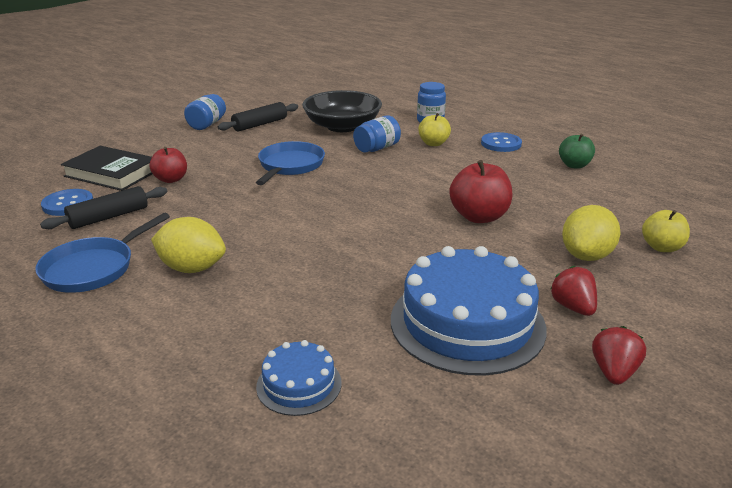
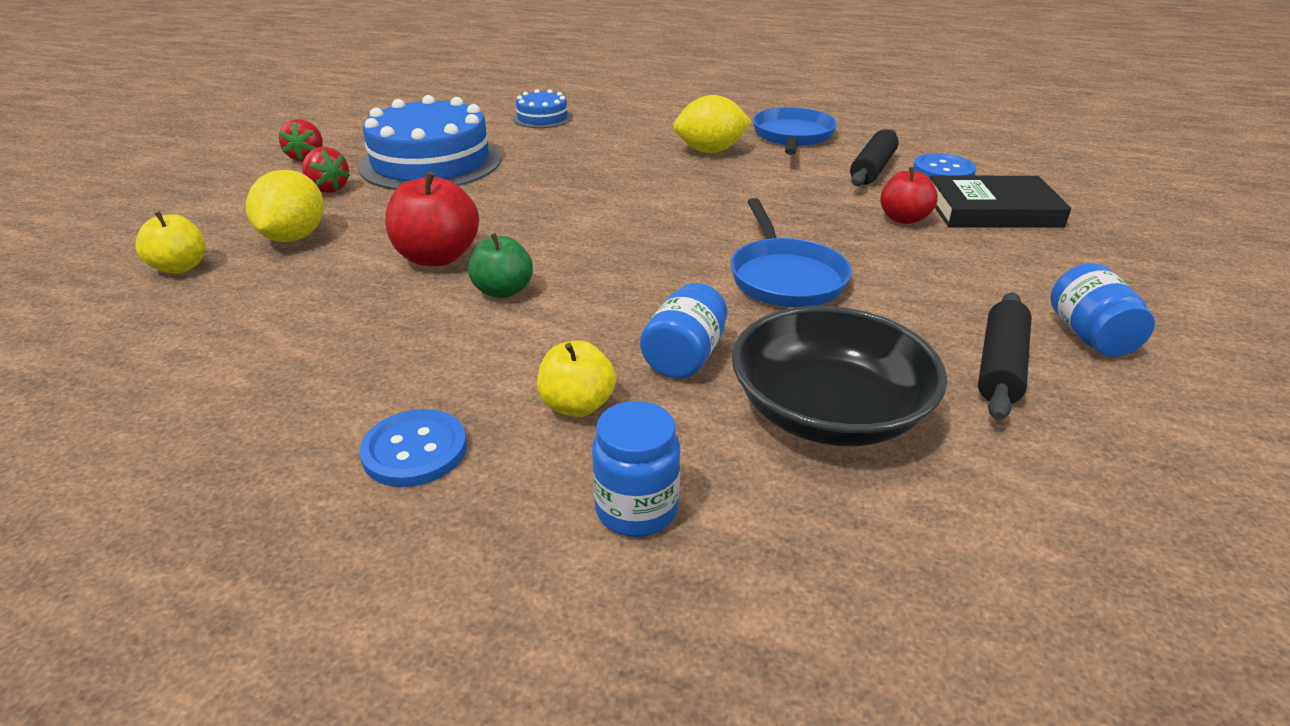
camera: 155 degrees right, 5 degrees up
(574, 165) = (244, 413): green apple -> green apple (503, 291)

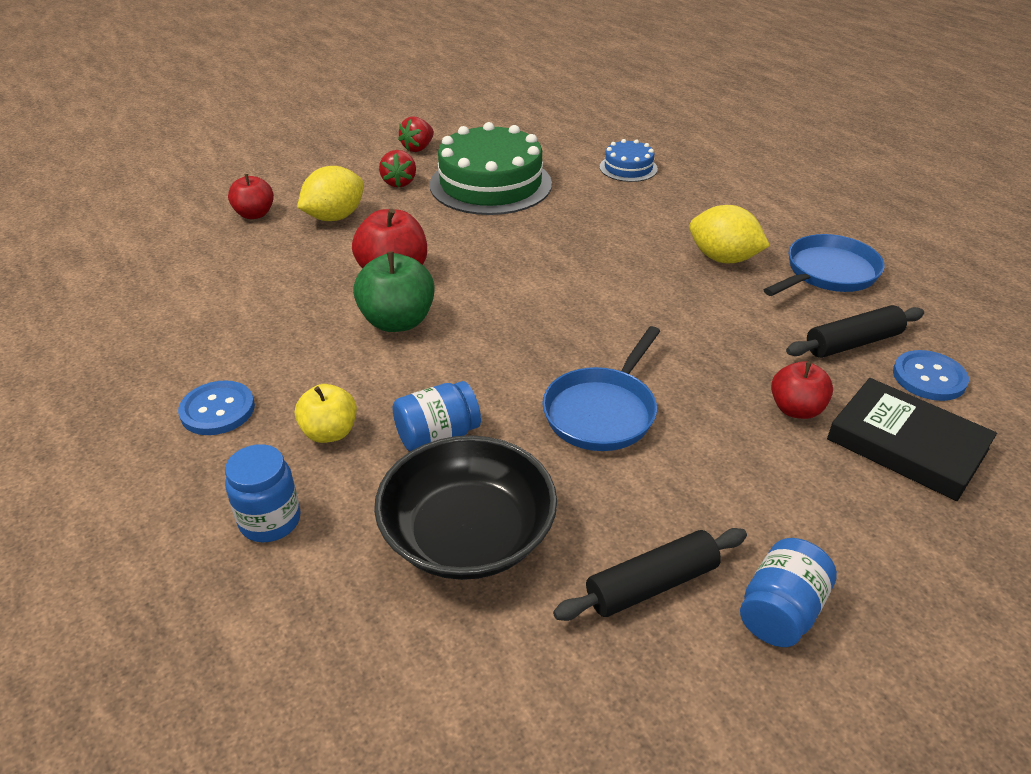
camera: 40 degrees right, 5 degrees up
(180, 267) = (254, 214): yellow apple -> red apple
(431, 162) = (490, 184): blue cake -> green cake
(503, 291) = (397, 321): green apple -> green apple, size x1.53

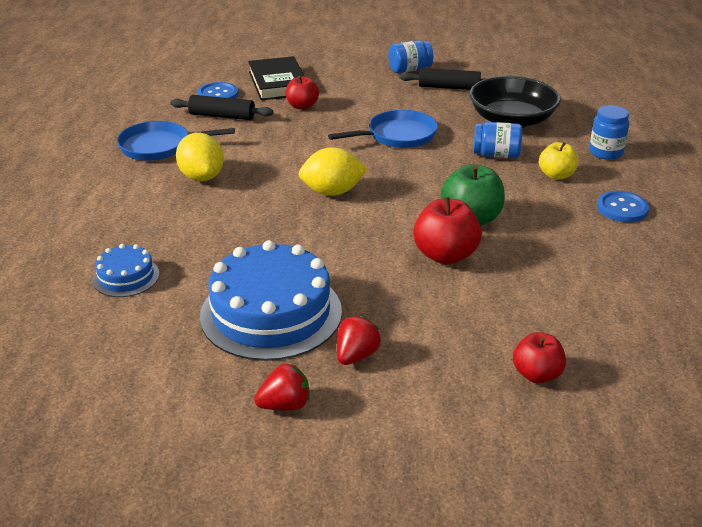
camera: 145 degrees left, 5 degrees down
(334, 217) = (456, 335): yellow lemon -> yellow lemon (332, 192)
(490, 184) = (271, 313): green cake -> blue cake

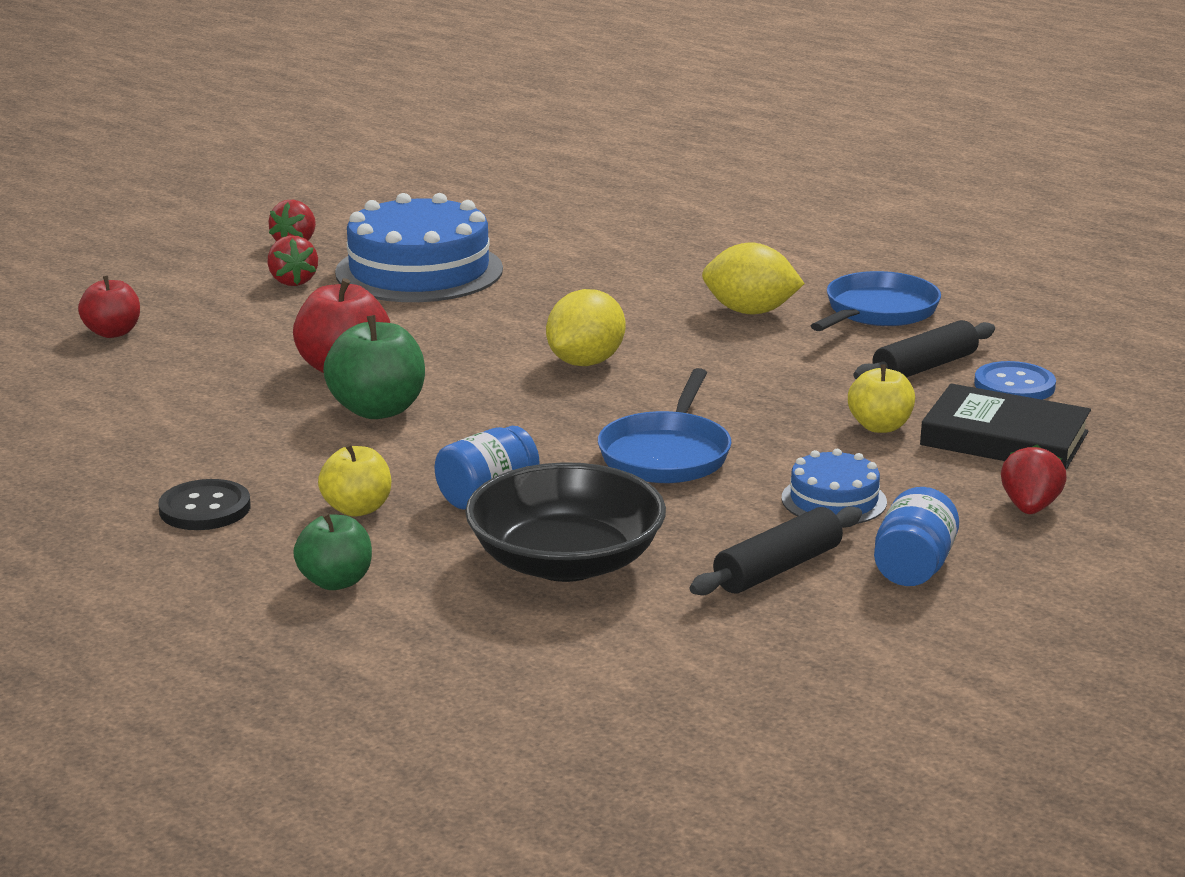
camera: 130 degrees right, 10 degrees down
(126, 277) = (593, 237): blue cake -> blue cake (834, 500)
(302, 106) = (880, 427): red apple -> yellow apple
(333, 65) = (1029, 507): none -> red strawberry
(605, 152) = (336, 581): blue jar -> green apple
(622, 208) = (205, 508): blue button -> black button

